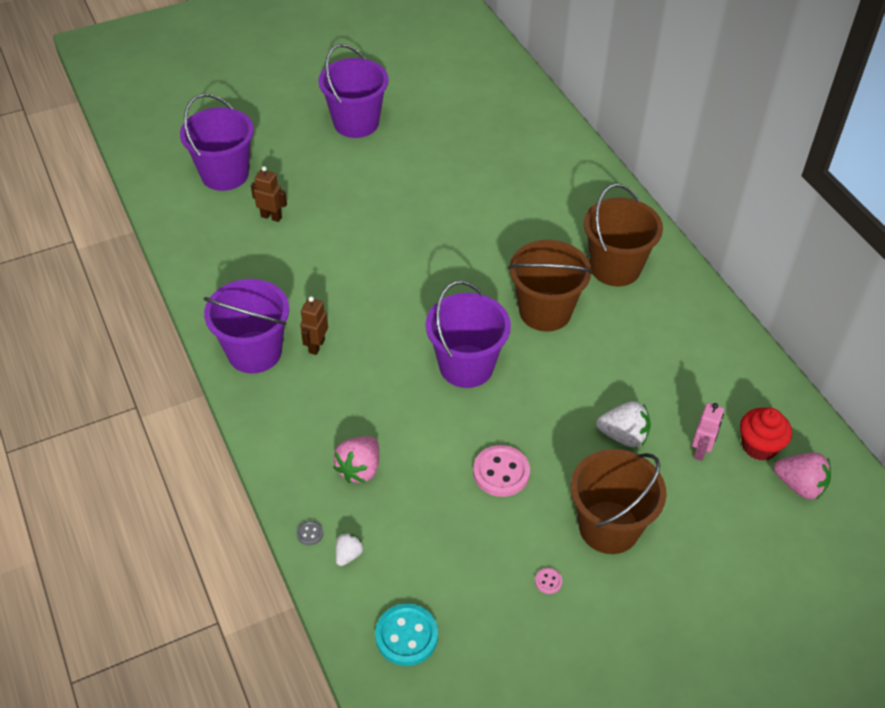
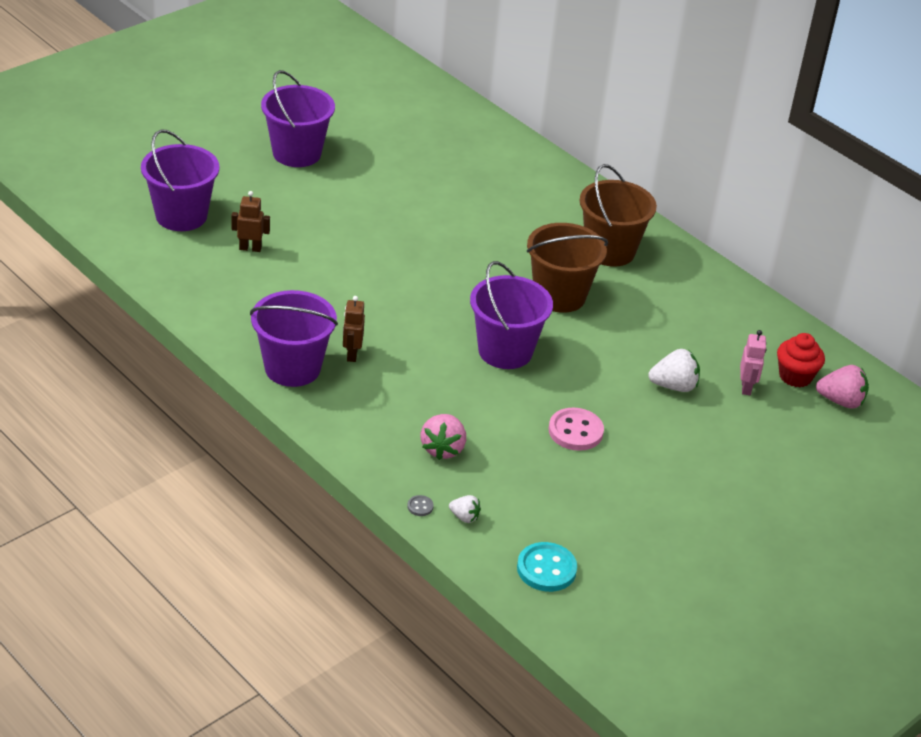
camera: 20 degrees left, 10 degrees down
(348, 555) = (464, 517): white strawberry -> white strawberry turned 105 degrees clockwise
(548, 581) = (654, 507): pink button -> none
(609, 527) = (690, 458): brown bucket -> none

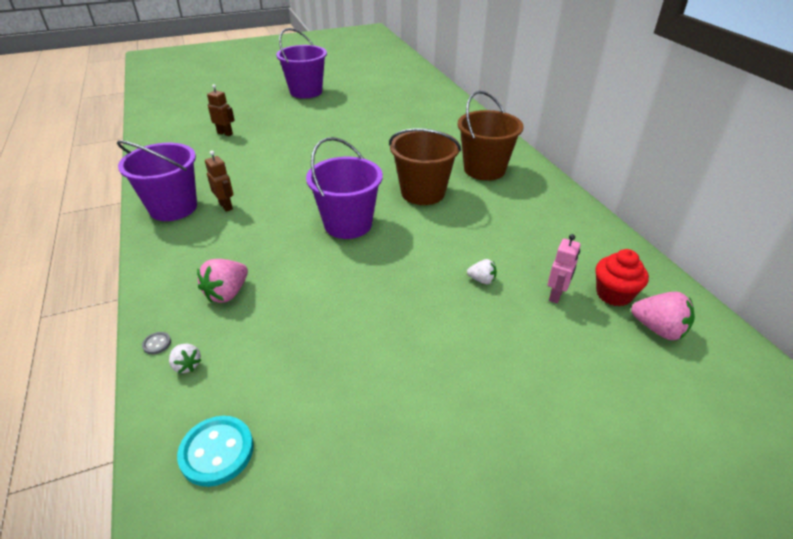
camera: 25 degrees right, 0 degrees up
(181, 216) = (202, 112): purple bucket -> none
(352, 354) = (226, 206): brown robot -> brown robot turned 120 degrees clockwise
(575, 431) = (360, 303): pink button -> none
(674, 386) = (482, 280): white strawberry -> white strawberry, size x0.58

